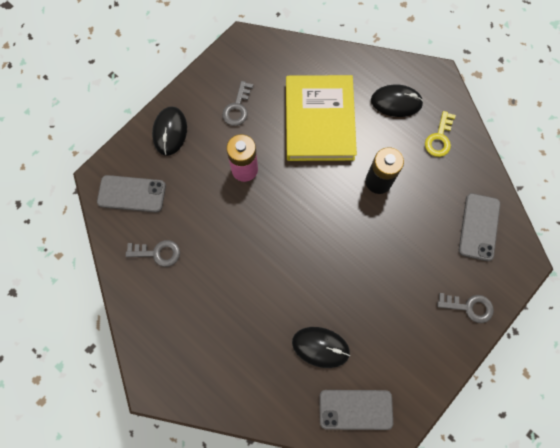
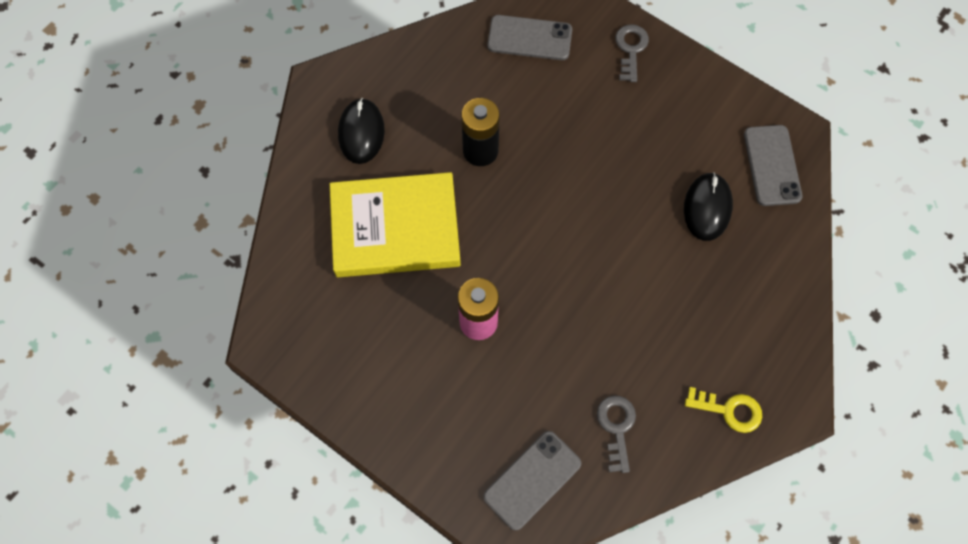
camera: 95 degrees left, 5 degrees down
(132, 194) = (532, 480): grey phone -> grey phone turned 45 degrees clockwise
(170, 132) = (426, 437): black mouse -> none
(237, 108) = (380, 342): grey key -> none
(439, 138) = (412, 81): yellow key -> yellow key (729, 410)

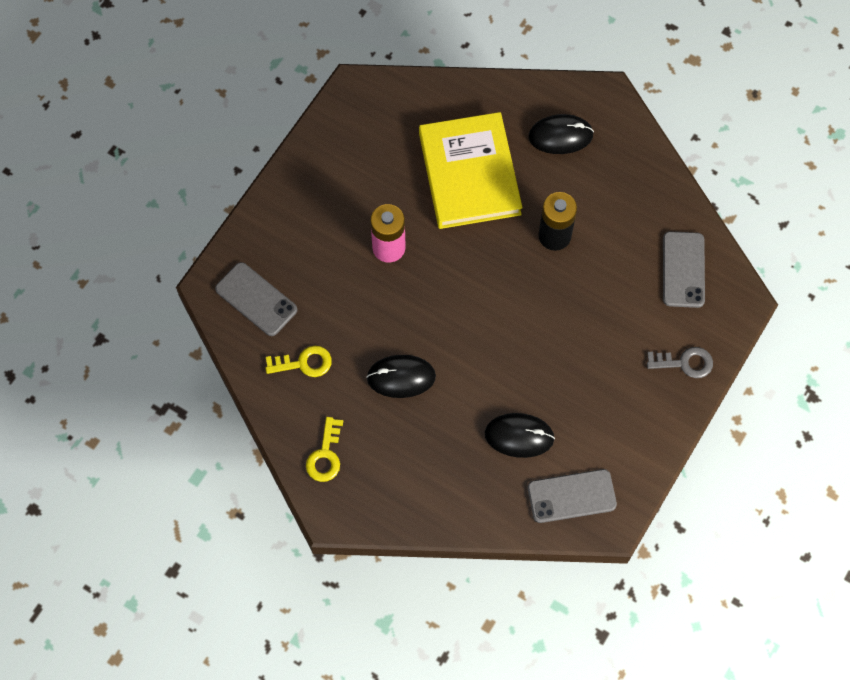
camera: 85 degrees right, 0 degrees up
(616, 427) = (304, 363): grey key -> yellow key
(637, 321) = (401, 377): none -> black mouse

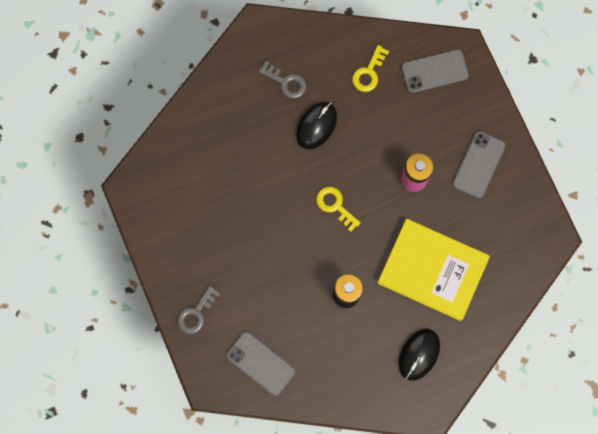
camera: 125 degrees right, 10 degrees up
(325, 455) = (298, 46): yellow key -> yellow key (335, 206)
(375, 440) = (286, 82): none -> grey key
(519, 436) = (224, 171): black mouse -> none
(571, 496) = (163, 176): grey phone -> grey phone (478, 165)

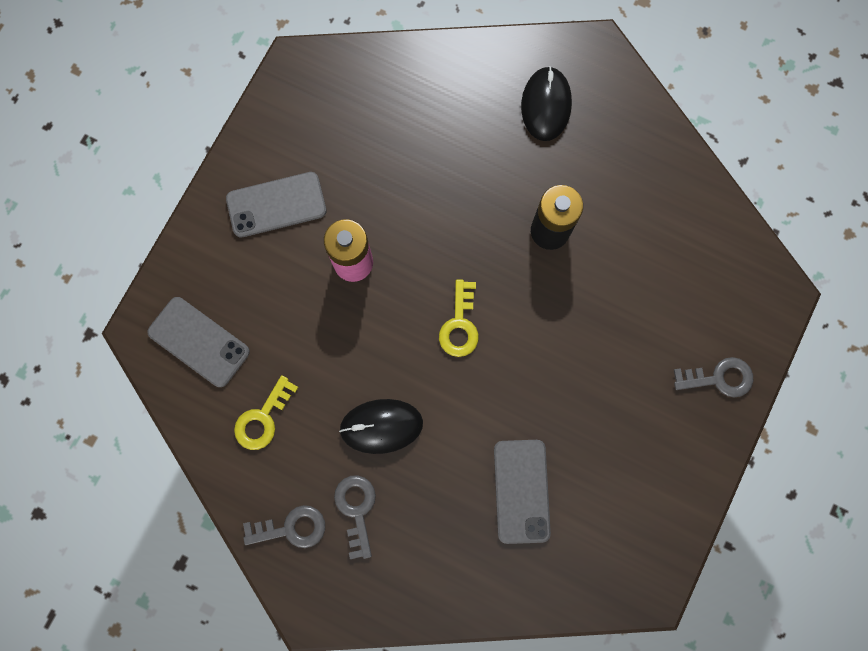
camera: 130 degrees left, 0 degrees up
(260, 363) = (706, 260): grey phone -> grey phone (521, 491)
(303, 46) = (291, 528): none -> grey key
(369, 73) = (263, 418): yellow key -> yellow key turned 135 degrees clockwise
(419, 354) = (546, 105): black mouse -> black mouse turned 75 degrees counterclockwise
(432, 270) = (442, 161): yellow book -> none

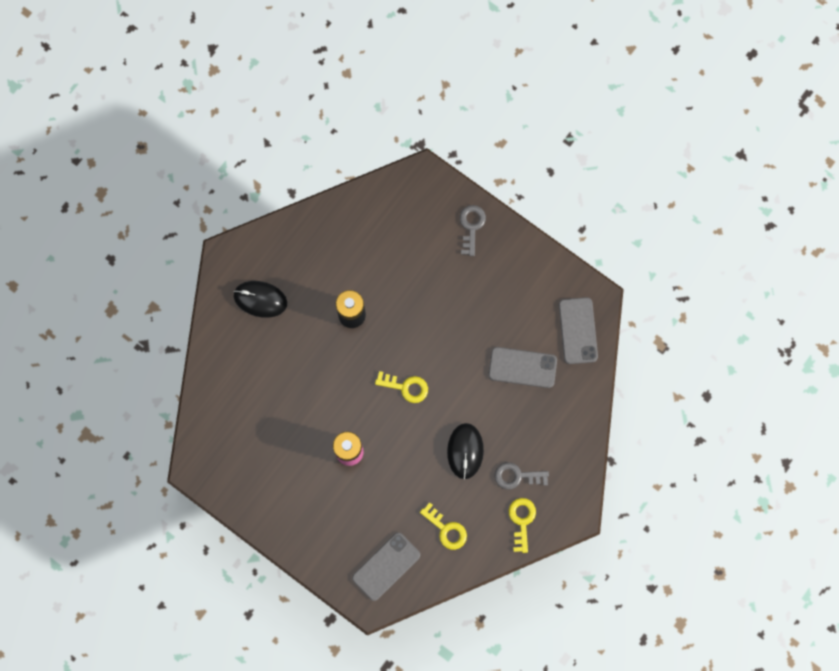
camera: 80 degrees left, 0 degrees up
(276, 205) = (297, 499): grey phone -> grey phone (578, 330)
(291, 528) = (522, 520): grey key -> yellow key

